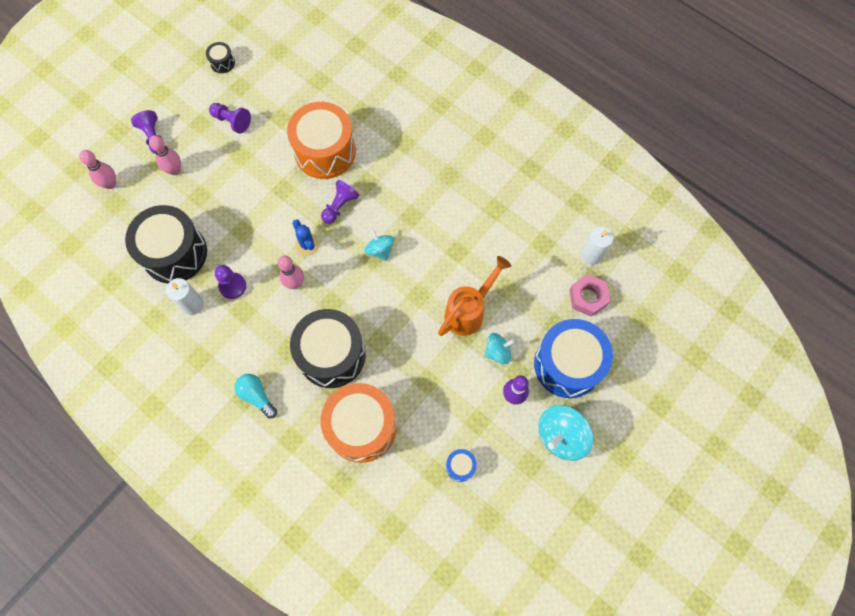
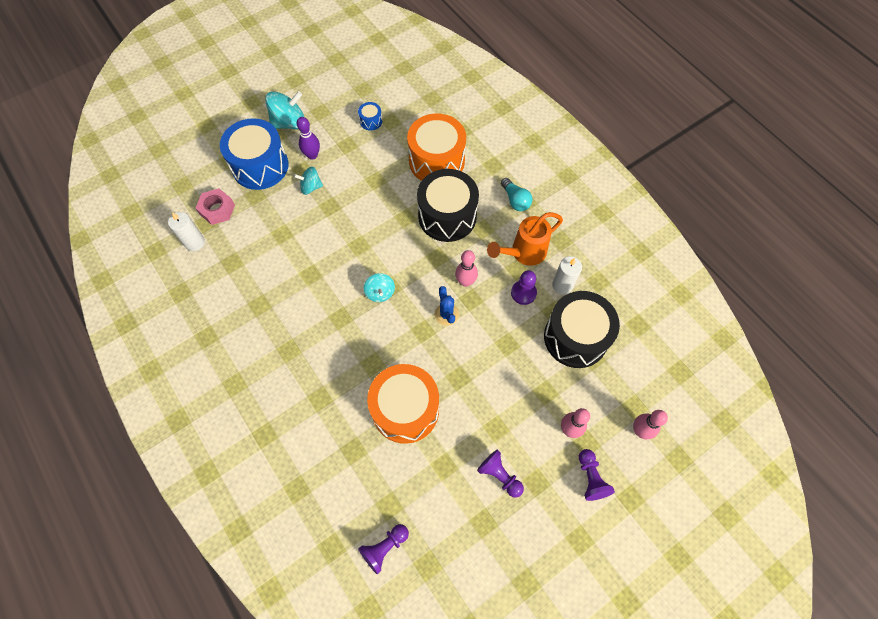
camera: 165 degrees left, 5 degrees down
(222, 63) = (500, 565): black drum -> none
(340, 206) = (406, 345): purple pawn -> purple pawn (384, 547)
(469, 311) = (321, 222): orange watering can -> orange watering can (523, 253)

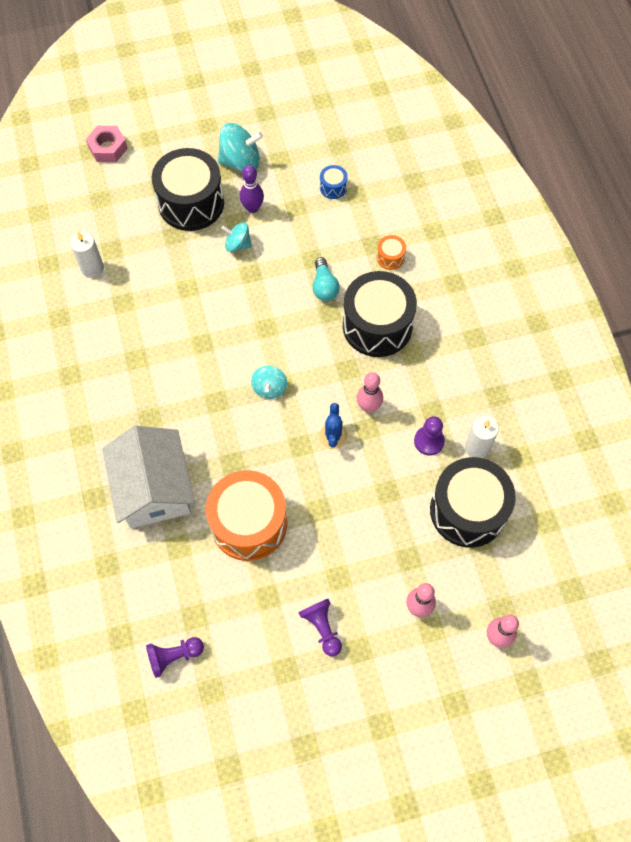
camera: 20 degrees right, 0 degrees up
(217, 210) = (128, 239): pink nut -> pink nut (108, 148)
(260, 166) = (191, 203): blue drum -> black drum
(314, 408) = (154, 488): none -> white house
(436, 161) = (390, 257): orange drum -> orange drum, size x0.42
(515, 200) = (463, 332): turquoise light bulb -> turquoise light bulb (324, 286)
(523, 253) = (447, 396): orange watering can -> none
(590, 478) = (420, 667): purple pawn -> none

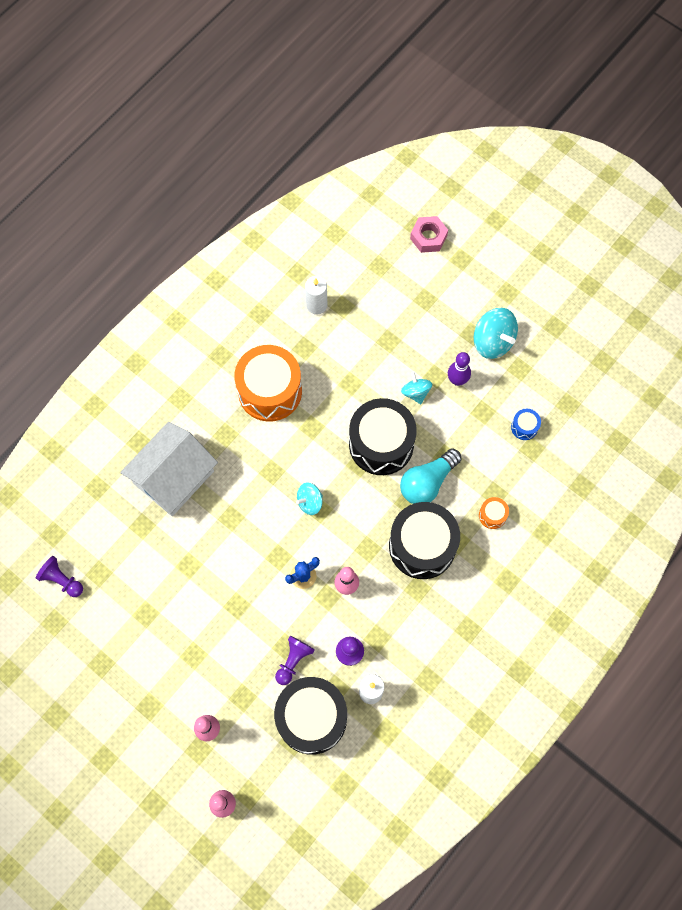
camera: 55 degrees right, 5 degrees up
(191, 203) = (426, 332): black drum -> black drum (381, 444)
(249, 523) = (192, 562): orange drum -> orange drum (270, 391)
(322, 628) = (148, 669): purple pawn -> purple pawn (293, 661)
(324, 286) = (427, 482): turquoise light bulb -> turquoise light bulb, size x1.51

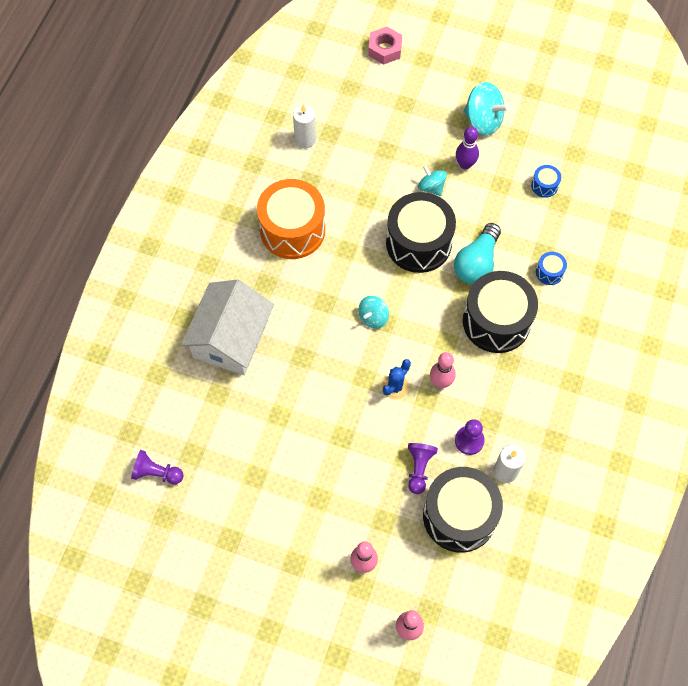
camera: 20 degrees left, 5 degrees down
(492, 515) = (549, 272): orange drum -> blue drum

